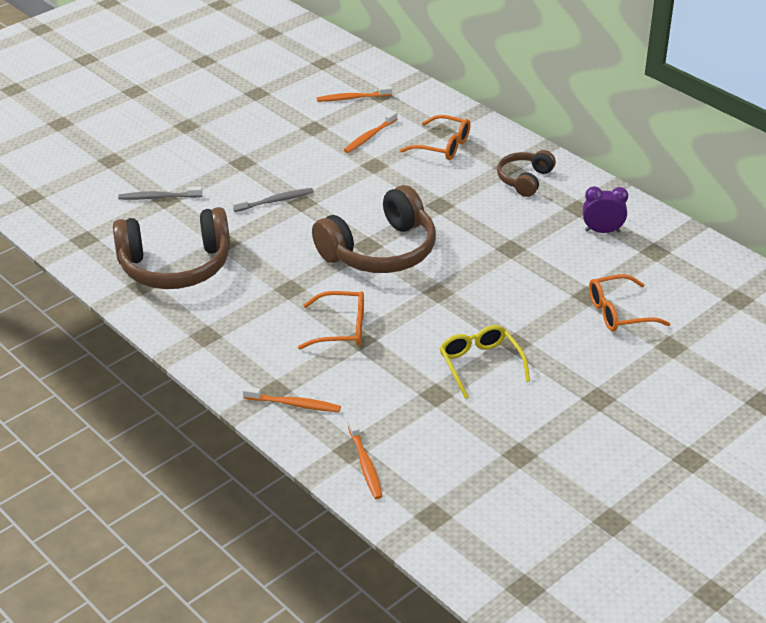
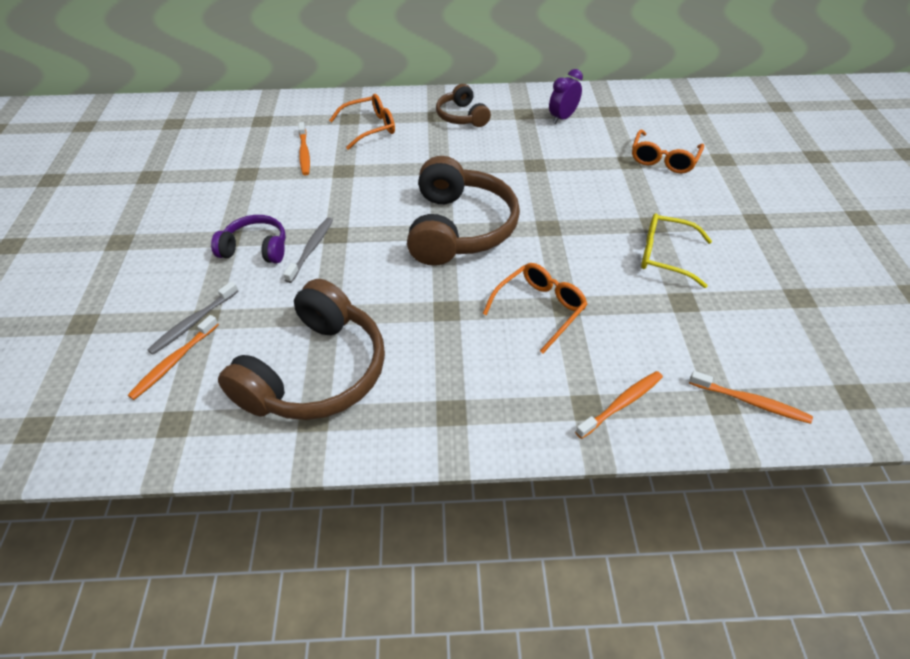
camera: 50 degrees left, 10 degrees up
(247, 179) = (256, 248): none -> purple headphones
(352, 98) = (243, 134): orange toothbrush -> orange toothbrush (174, 361)

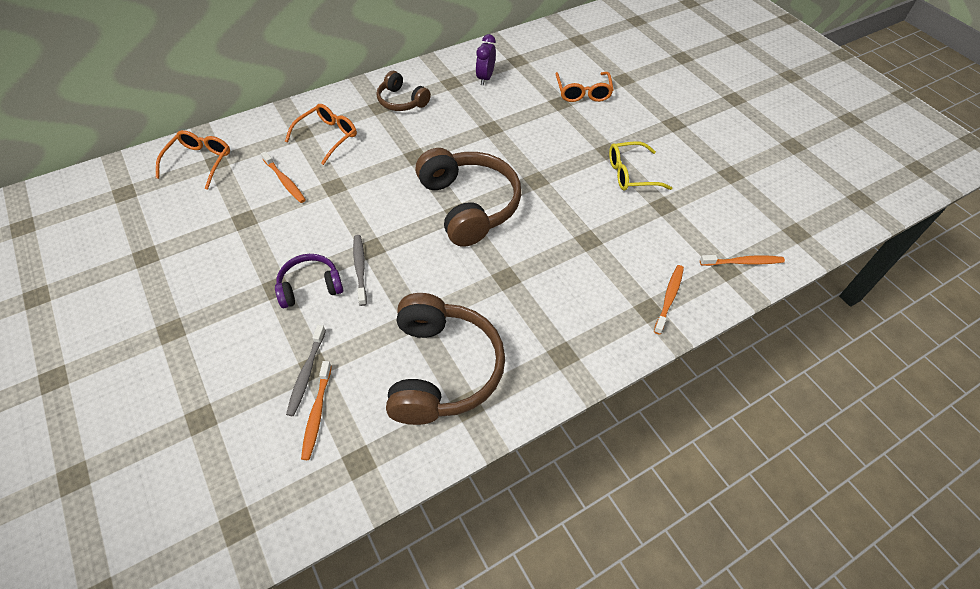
camera: 30 degrees left, 5 degrees up
(539, 309) = (572, 249): orange glasses -> orange glasses (199, 162)

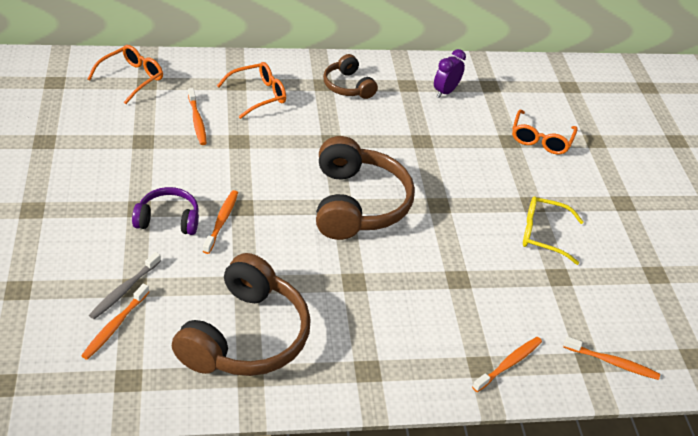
camera: 20 degrees right, 10 degrees down
(360, 269) = (221, 221): grey toothbrush -> orange toothbrush

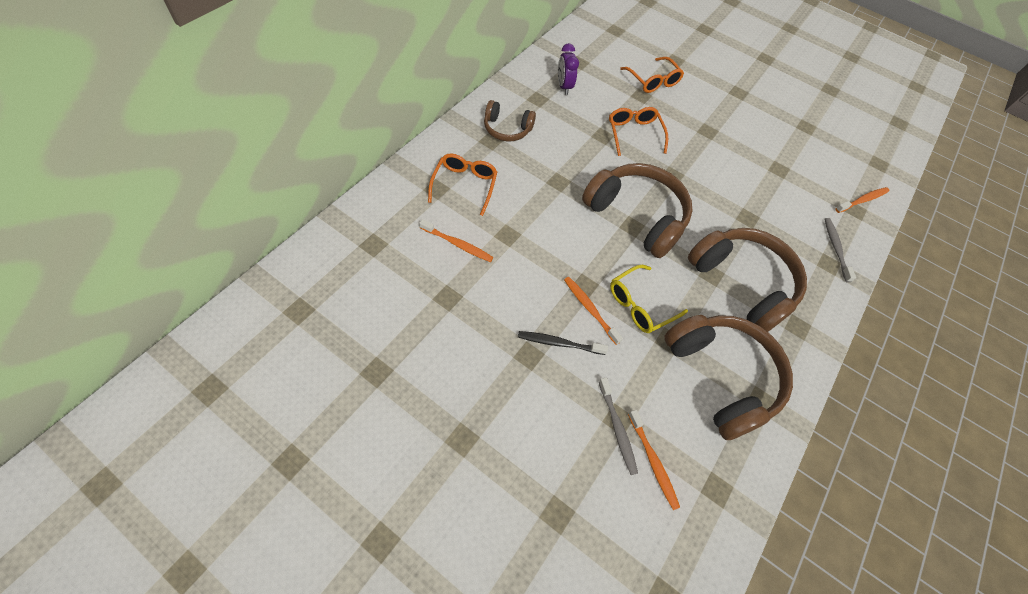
camera: 50 degrees left, 15 degrees up
(131, 78) = (356, 250): orange glasses -> orange glasses (634, 134)
(168, 219) = (559, 343): purple headphones -> black toothbrush
(370, 308) = (742, 283): none -> brown headphones
(508, 364) = (835, 249): orange toothbrush -> grey toothbrush
(543, 234) = (738, 147): yellow glasses -> yellow glasses (640, 305)

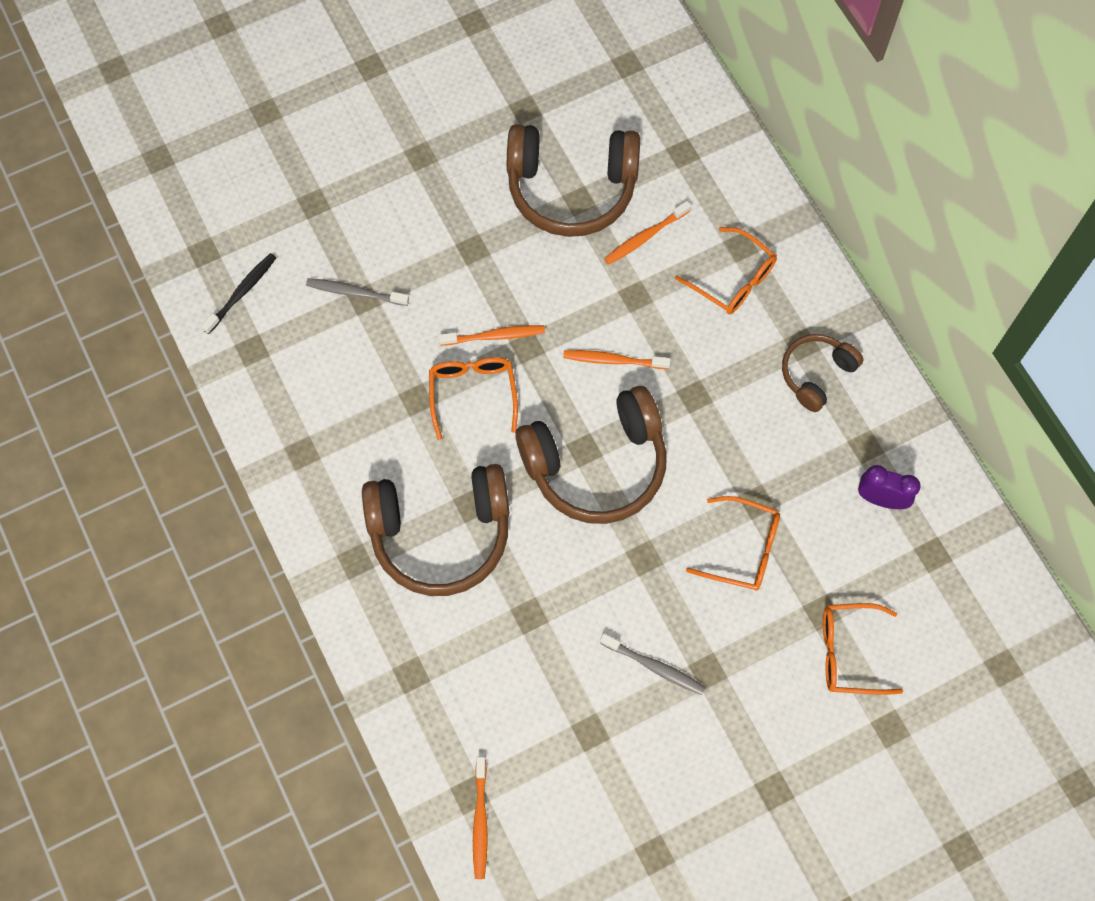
camera: 125 degrees right, 10 degrees up
(559, 343) = (470, 284): black toothbrush -> black toothbrush (241, 293)
(640, 305) = (473, 393): yellow glasses -> orange glasses
(653, 461) = (308, 307): orange toothbrush -> orange toothbrush (614, 360)
(721, 377) = (348, 428): brown headphones -> brown headphones (571, 189)
(835, 249) = (426, 703): grey toothbrush -> grey toothbrush (654, 666)

